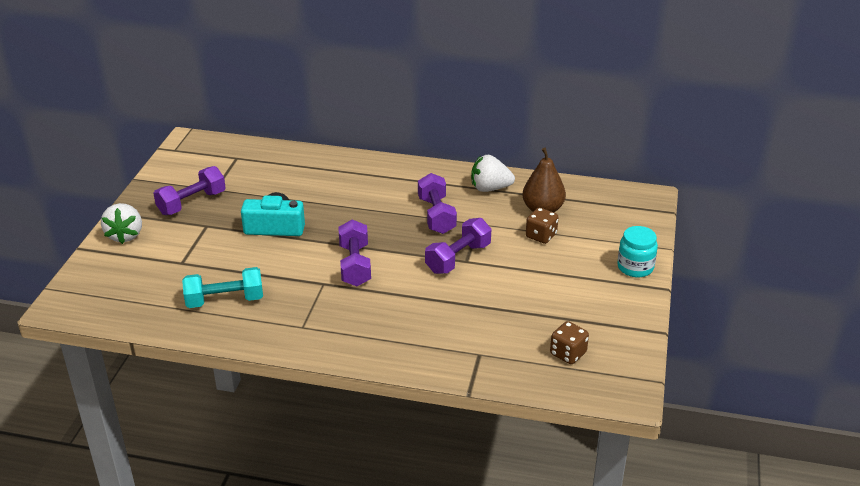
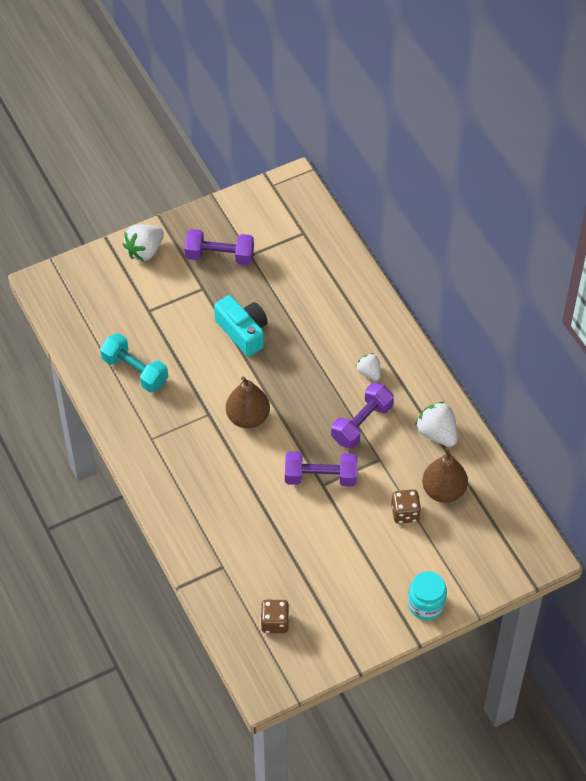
camera: 50 degrees right, 20 degrees up
(355, 265) = (248, 417): purple dumbbell -> brown pear
(397, 190) = (369, 372): none -> white strawberry

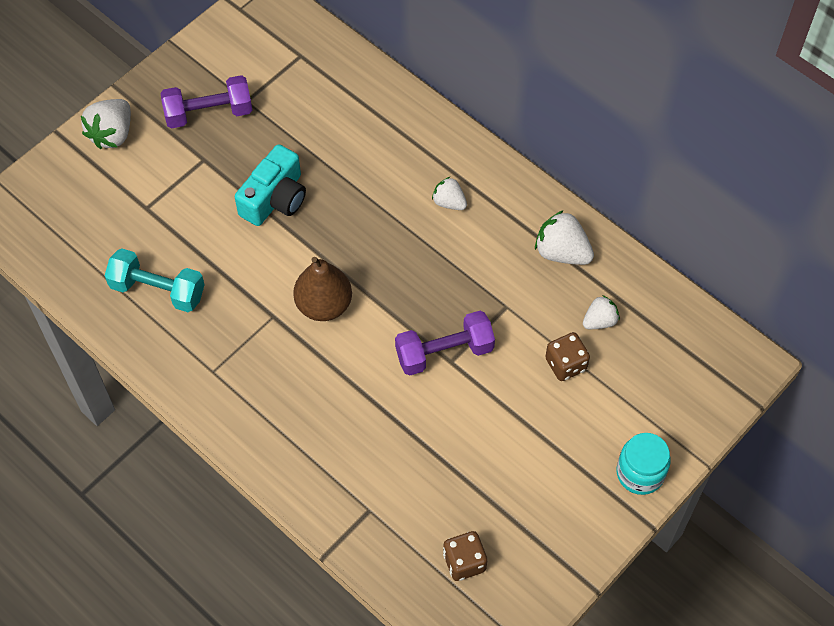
camera: 20 degrees left, 5 degrees up
(243, 332) = (275, 198): turquoise camera -> turquoise camera turned 90 degrees clockwise
(362, 424) = (467, 268): purple dumbbell -> none
(443, 491) = (599, 321): brown pear -> white strawberry

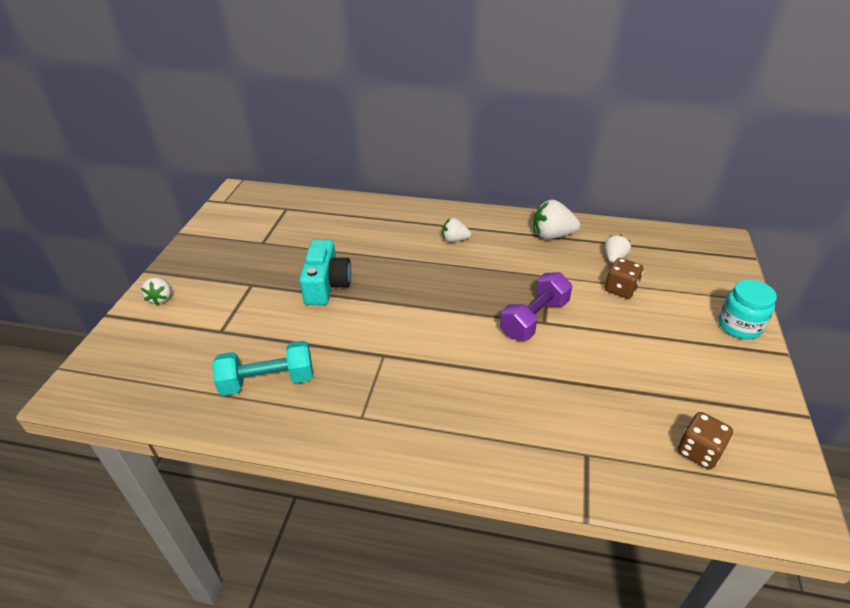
camera: 30 degrees left, 20 degrees down
(112, 134) = (161, 298): white strawberry -> white strawberry, size x0.62
(209, 113) = (237, 258): purple dumbbell -> none
(324, 305) = (418, 330): brown pear -> none

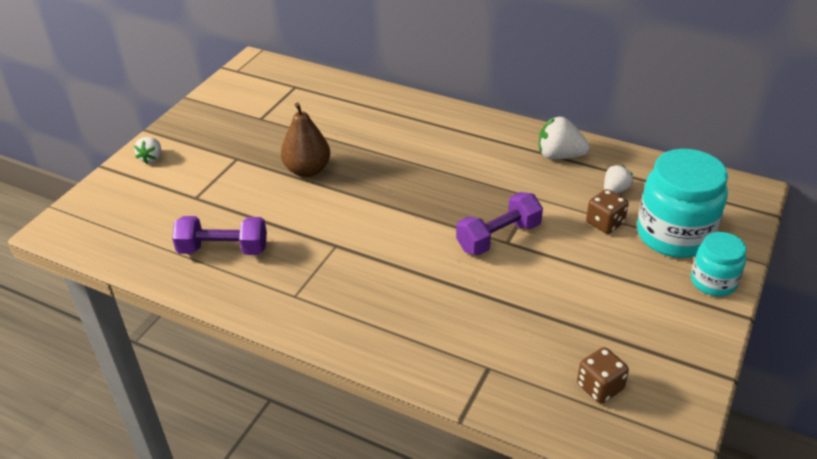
camera: 15 degrees right, 0 degrees up
(268, 381) = (223, 249): turquoise dumbbell -> purple dumbbell
(326, 285) = (307, 170): turquoise camera -> brown pear
(455, 240) = (453, 145): white strawberry -> none
(684, 290) = (674, 235): none -> turquoise jar

